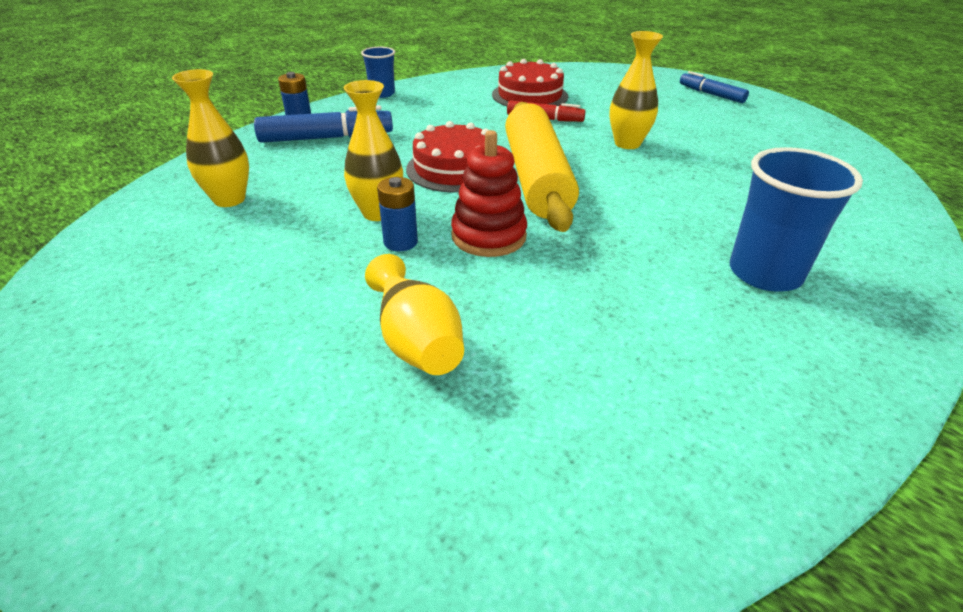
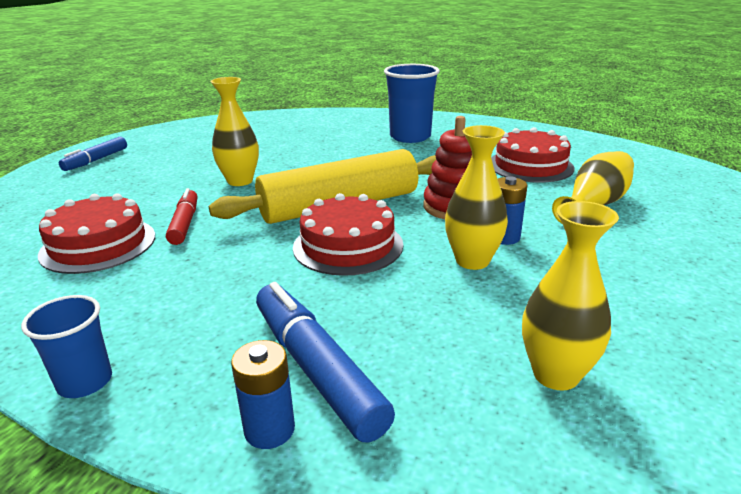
camera: 110 degrees left, 10 degrees down
(586, 346) = (530, 166): none -> red cake

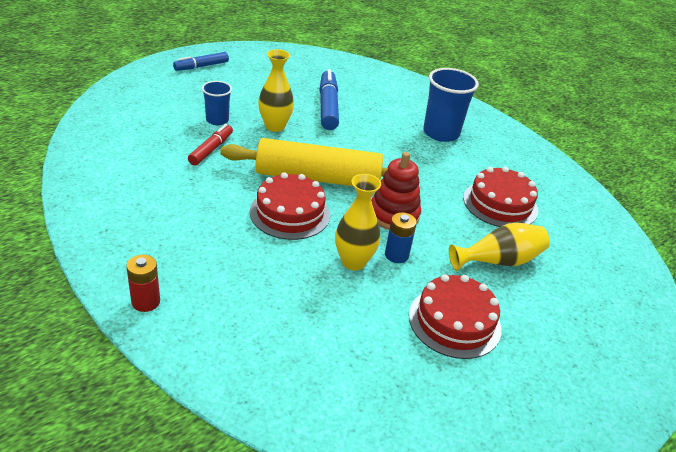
camera: 25 degrees right, 10 degrees up
(85, 382) = (88, 233): blue cup -> blue cup (217, 120)
(98, 244) = (153, 145): red cake -> red cake (454, 322)
(269, 429) = (146, 302): blue battery -> red battery
(316, 368) = (195, 283): blue marker -> blue marker (328, 107)
(555, 374) = (310, 352): yellow vase -> none

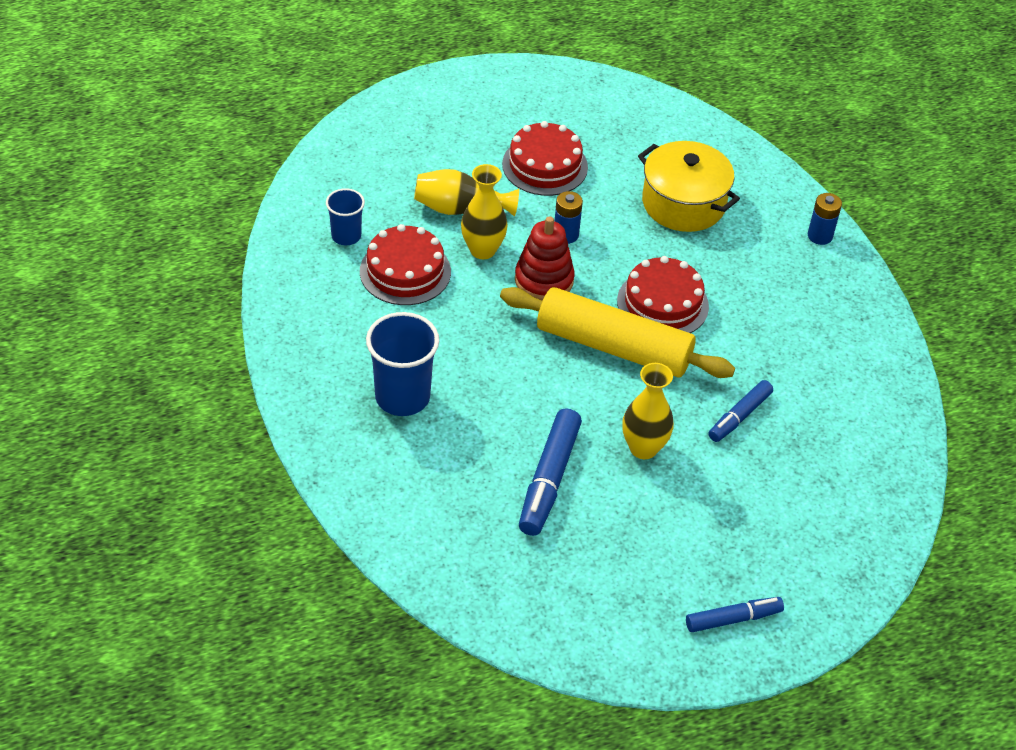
camera: 160 degrees left, 10 degrees up
(146, 302) = (820, 236): red battery -> blue battery
(211, 149) = (739, 416): red marker -> blue marker
(217, 120) = (724, 474): blue cup -> blue cup (346, 236)
(298, 309) = (683, 203): none -> yellow pot
(353, 262) = (614, 236): yellow vase -> yellow vase (482, 250)

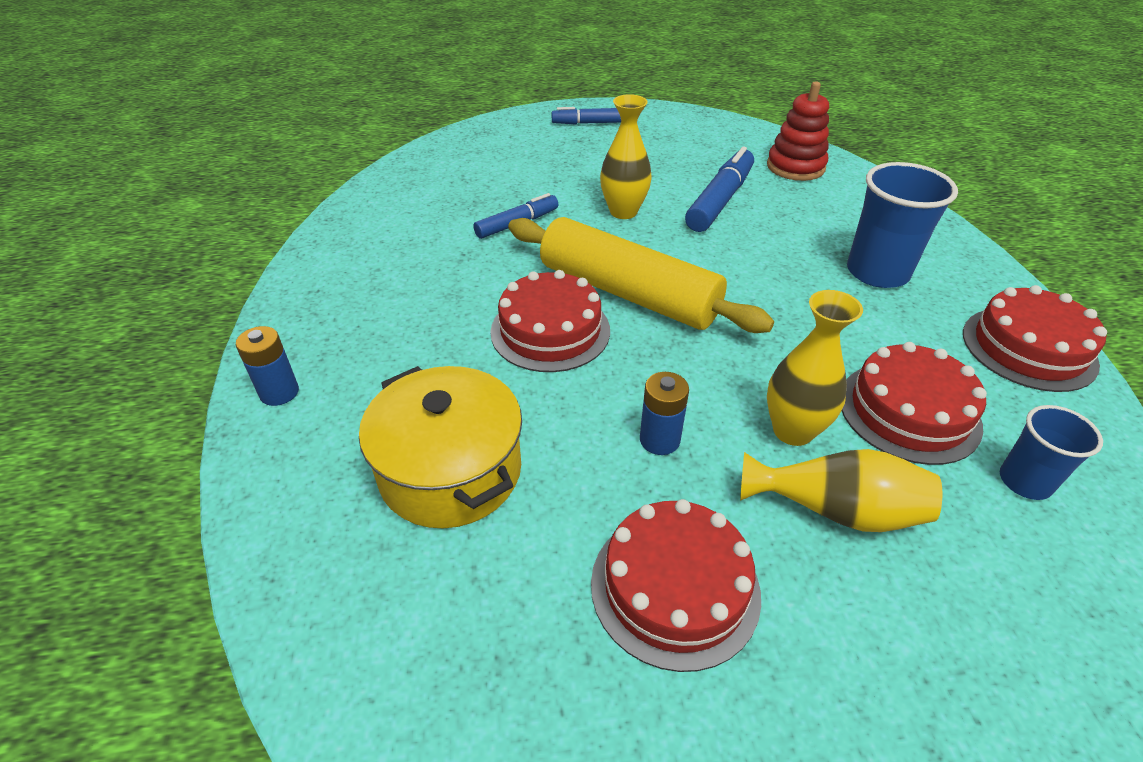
camera: 165 degrees left, 5 degrees down
(302, 332) = (1028, 348): none -> red cake
(544, 280) = (703, 376): red stacking toy -> red stacking toy (795, 167)

